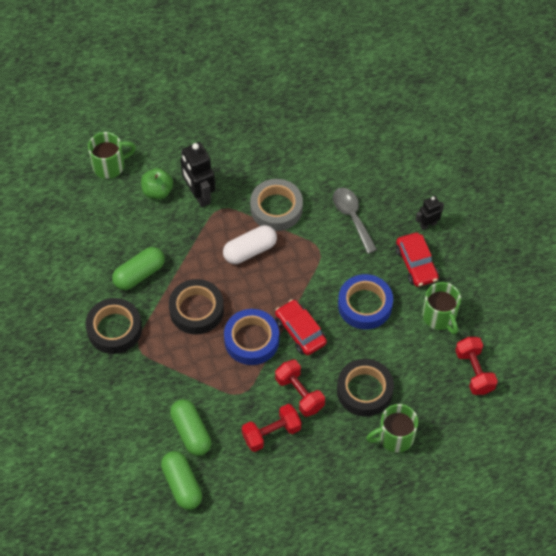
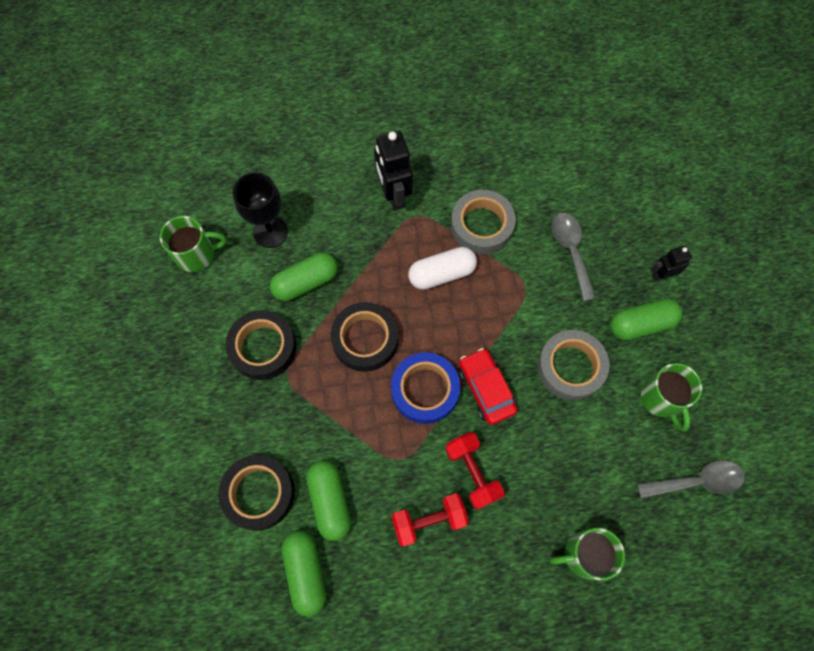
camera: 10 degrees right, 10 degrees up
(102, 240) = (270, 232): none -> black goblet
(110, 165) = (297, 143): green mug -> green mug (196, 254)
(157, 191) = (346, 183): green apple -> none
(364, 390) = (554, 482): black tape -> black tape (259, 493)
(365, 305) = (570, 367): blue tape -> grey tape
(416, 264) = (641, 324): red car -> green capsule
(474, 371) = (697, 481): red dumbbell -> grey spoon

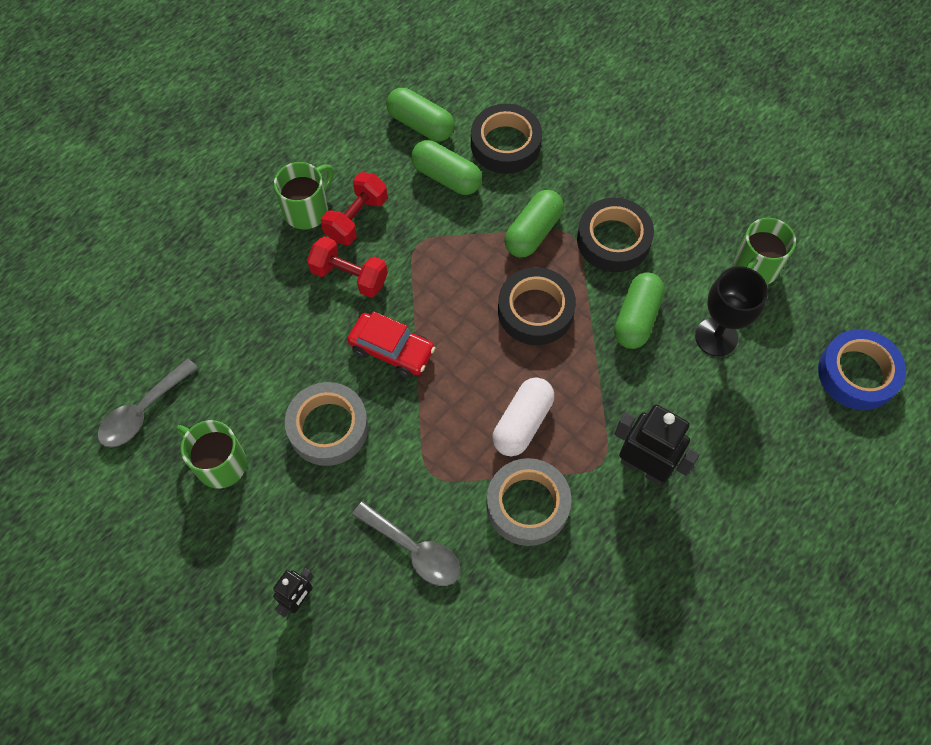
camera: 140 degrees right, 5 degrees down
(425, 390) = (445, 309): blue tape -> blue tape (857, 373)
(584, 555) = (209, 283): green mug -> green mug (307, 210)
(641, 324) = (287, 525): green capsule -> green capsule (533, 232)

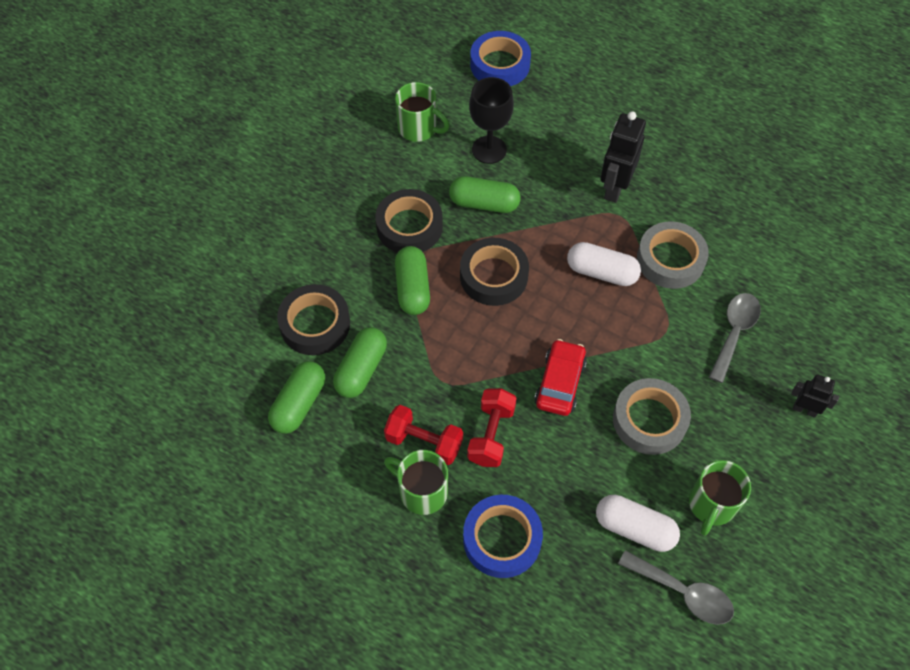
camera: 100 degrees left, 5 degrees down
(218, 384) = (634, 528): none -> white capsule
(243, 267) = (502, 539): none -> blue tape
(533, 232) = (412, 288): green capsule -> green capsule turned 60 degrees clockwise

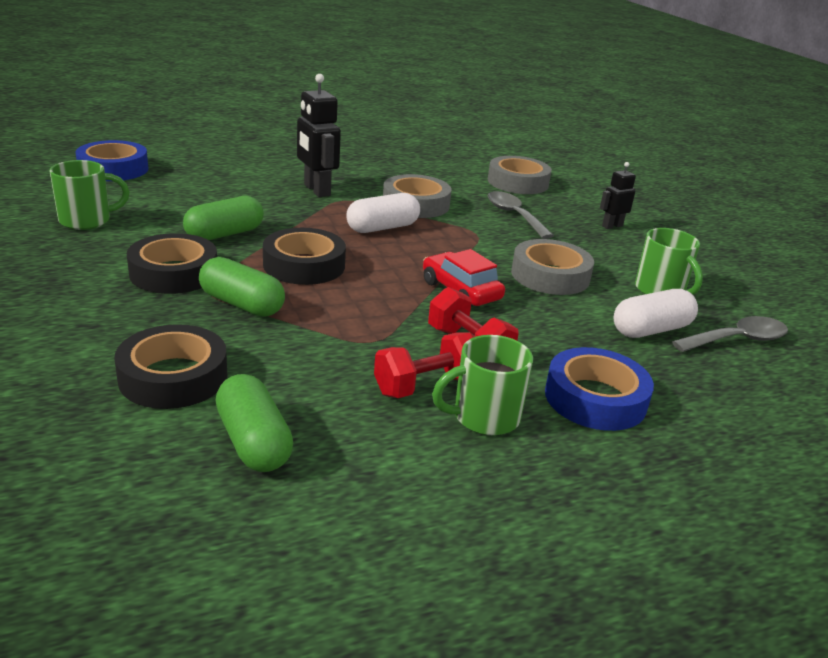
camera: 55 degrees left, 30 degrees down
(361, 369) = (280, 378): green capsule -> none
(489, 150) = (179, 208): black goblet -> none
(813, 291) = (518, 182): none -> grey tape

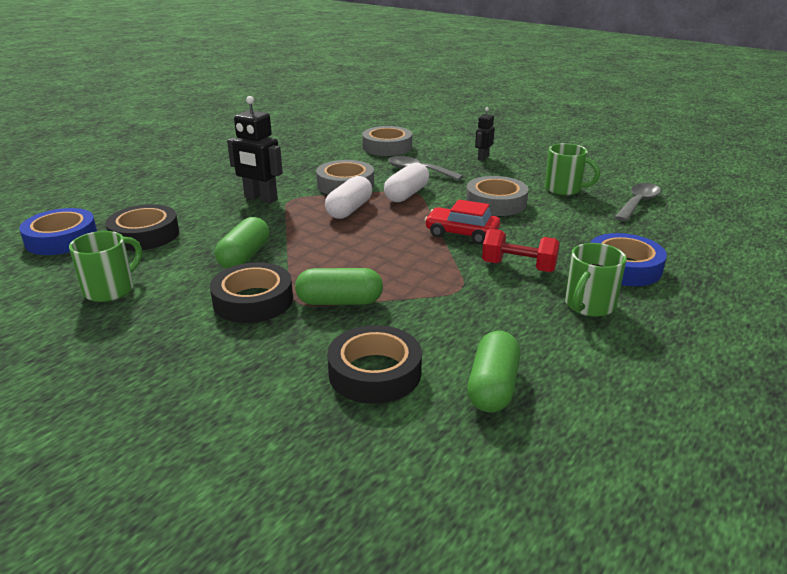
camera: 30 degrees left, 0 degrees up
(254, 442) = (493, 387): green capsule -> green capsule turned 75 degrees clockwise
(304, 265) = (338, 256): black tape -> black tape (144, 235)
(425, 386) = (532, 302): red dumbbell -> none
(651, 330) = (592, 215): white capsule -> white capsule (406, 194)

